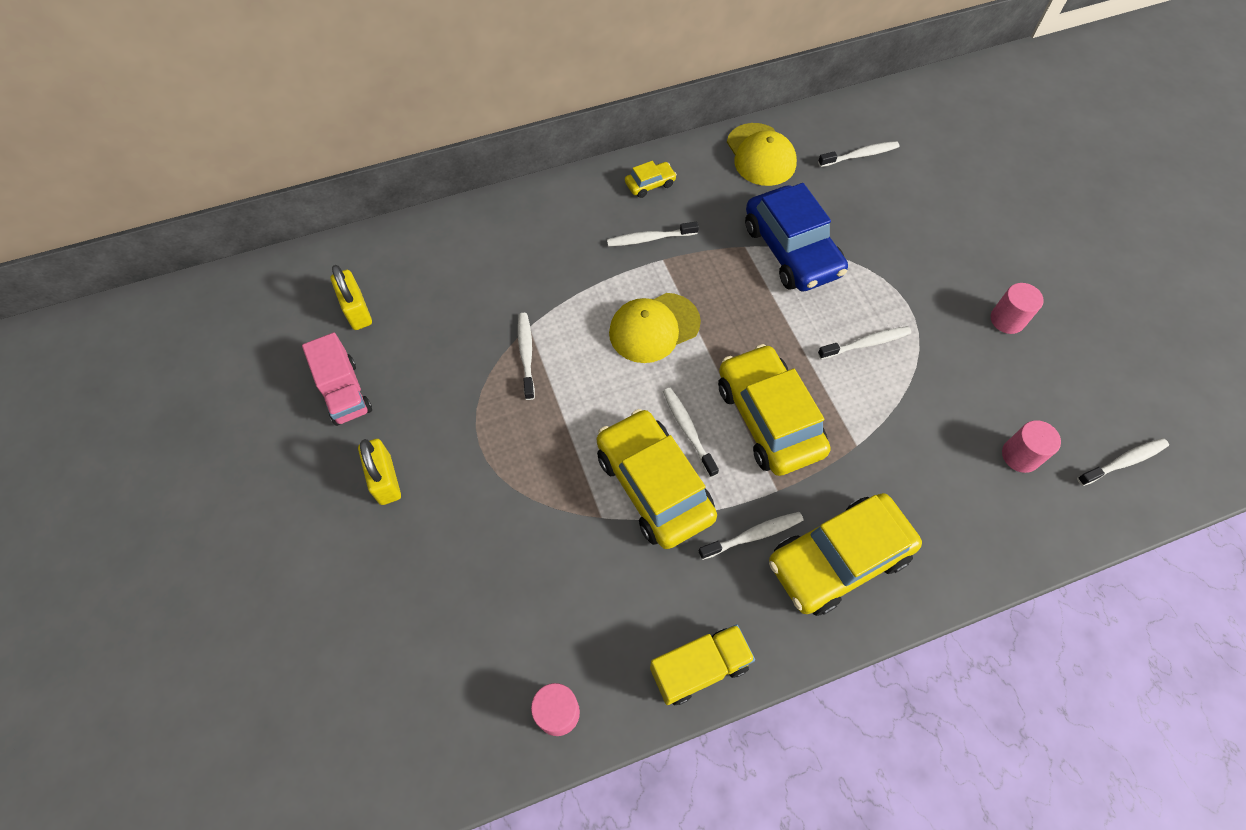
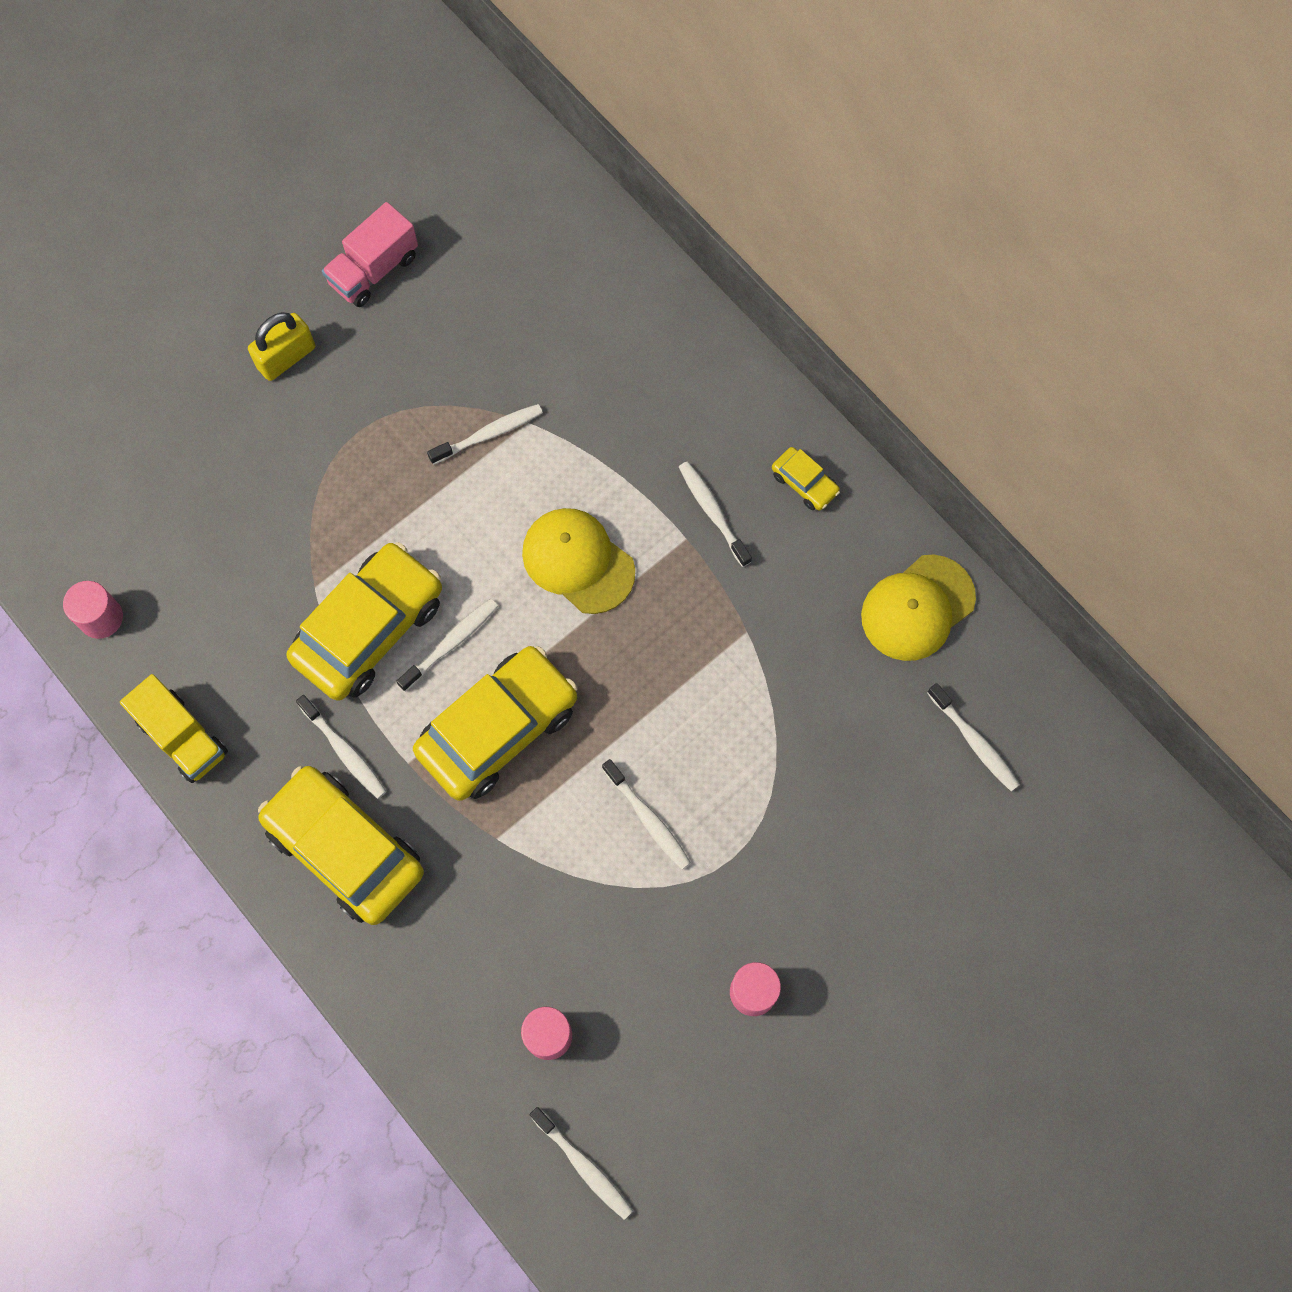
camera: 70 degrees right, 10 degrees up
(357, 310) = (481, 232): yellow padlock -> none
(791, 250) = (763, 691): blue car -> none

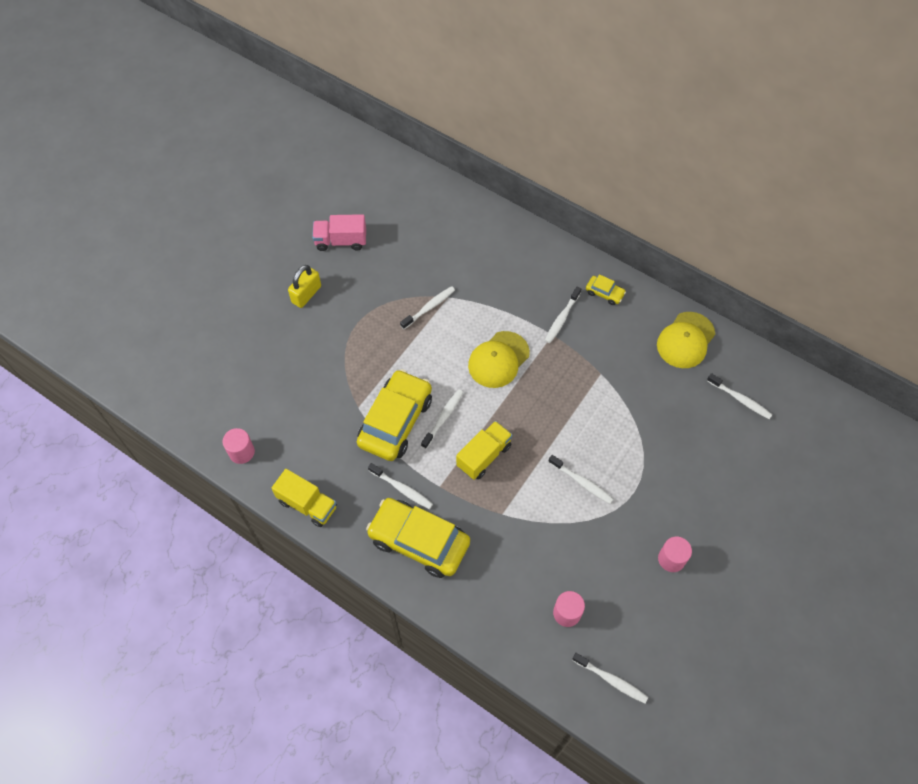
camera: 15 degrees left, 10 degrees down
(374, 270) = (341, 241): pink truck -> pink truck turned 60 degrees clockwise
(498, 729) = (484, 456): yellow car -> yellow truck
(578, 561) = (498, 360): yellow cap -> yellow cap turned 75 degrees counterclockwise
(713, 512) = (561, 318): white toothbrush -> white toothbrush turned 105 degrees counterclockwise

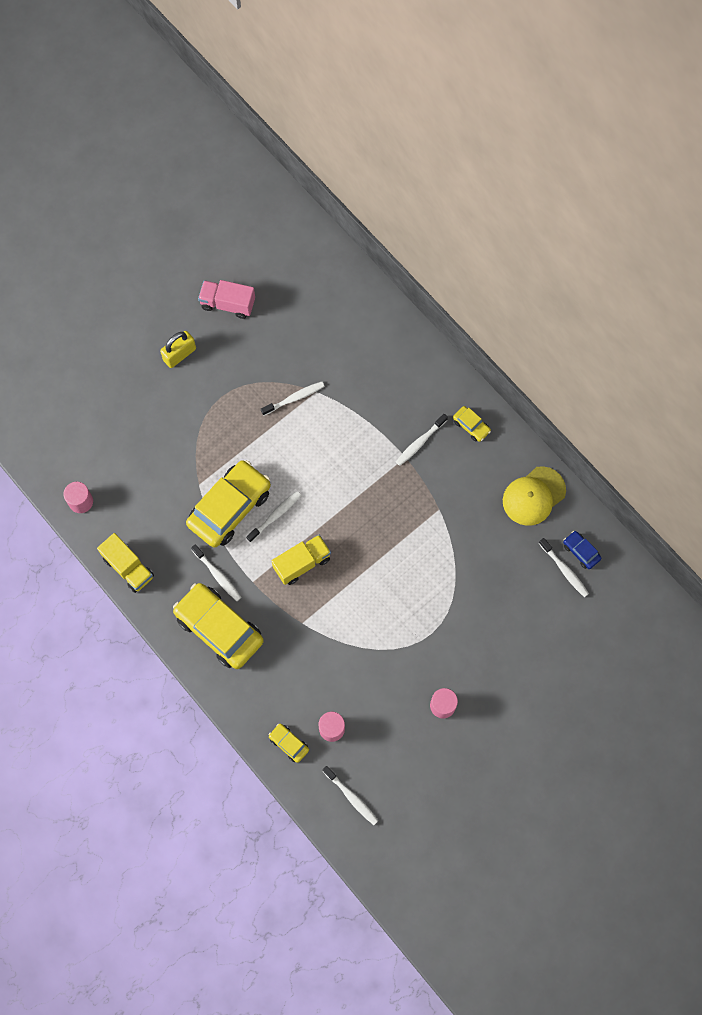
camera: 15 degrees right, 10 degrees up
(498, 360) = (345, 470): yellow cap -> none
(527, 641) = (289, 743): none -> yellow car
(582, 482) = (385, 612): white toothbrush -> none
(749, 379) = (581, 551): none -> blue car

